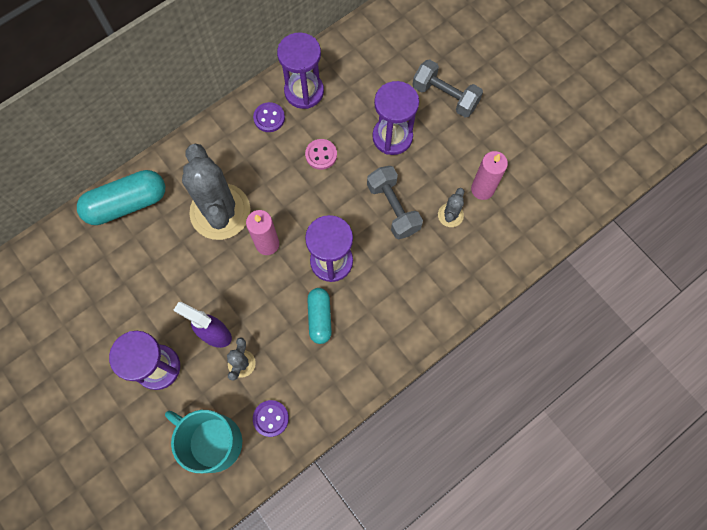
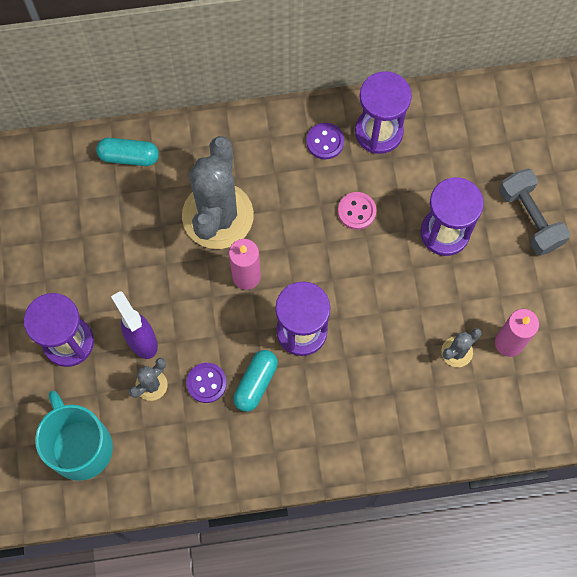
camera: 30 degrees right, 0 degrees up
(127, 204) = (129, 156): turquoise capsule -> turquoise capsule, size x0.61
(271, 418) = (149, 456): purple button -> purple button (206, 383)
(393, 208) = (399, 310): grey dumbbell -> none

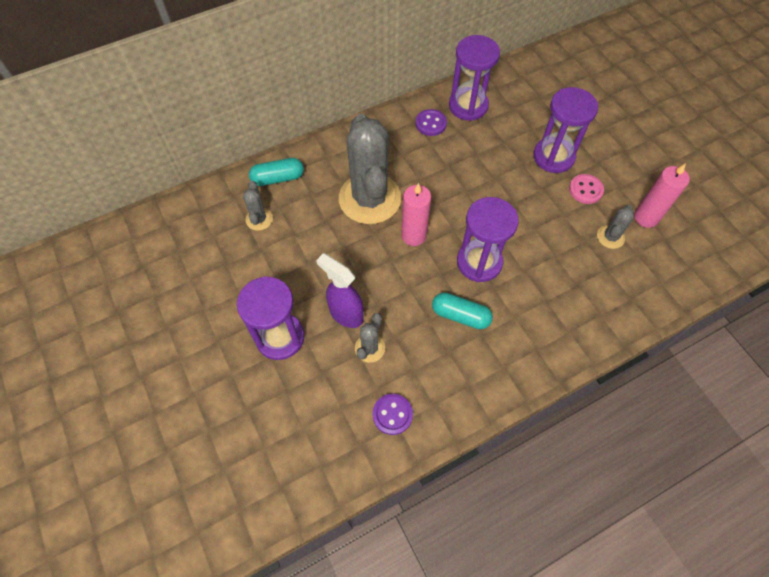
camera: 20 degrees left, 10 degrees down
(80, 446) = (325, 425): turquoise mug -> none
(92, 201) = (259, 219): none -> grey cactus
(206, 383) = (418, 330): purple button -> purple button (392, 414)
(255, 383) = (460, 315): turquoise capsule -> turquoise capsule turned 75 degrees counterclockwise
(356, 211) = (479, 162): pink button -> pink button (585, 190)
(530, 218) = (610, 129): grey dumbbell -> none

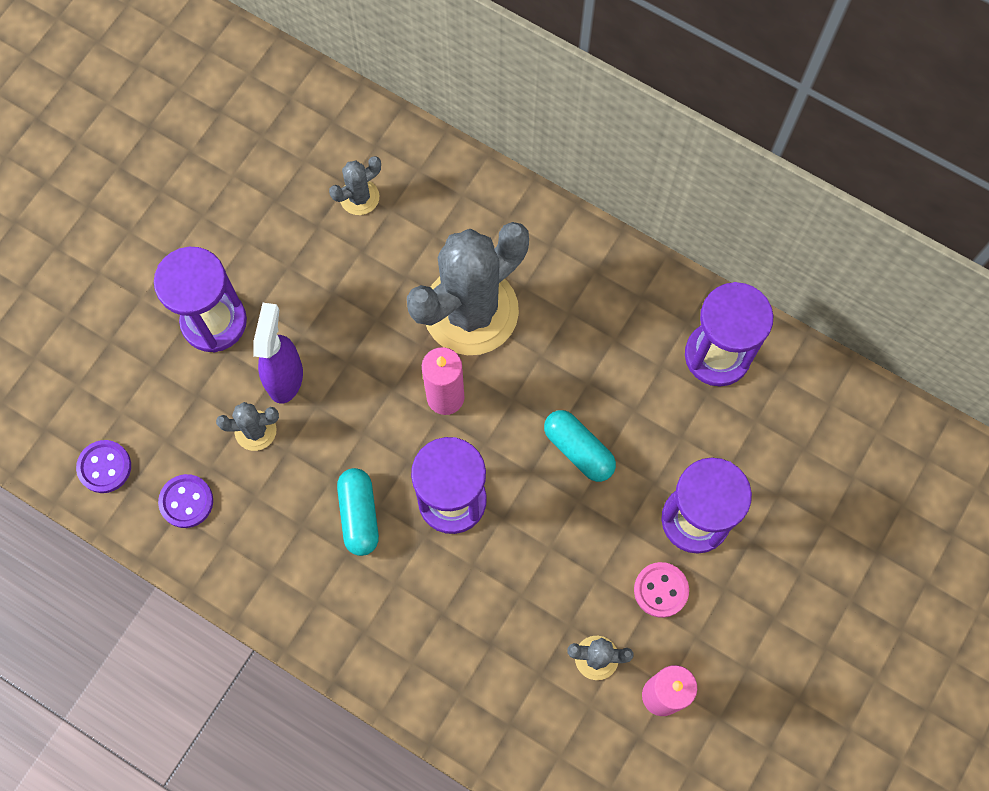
camera: 60 degrees right, 10 degrees up
(278, 178) = (434, 180): turquoise capsule -> turquoise capsule (578, 450)
(430, 123) = (650, 321): purple button -> purple button (104, 467)

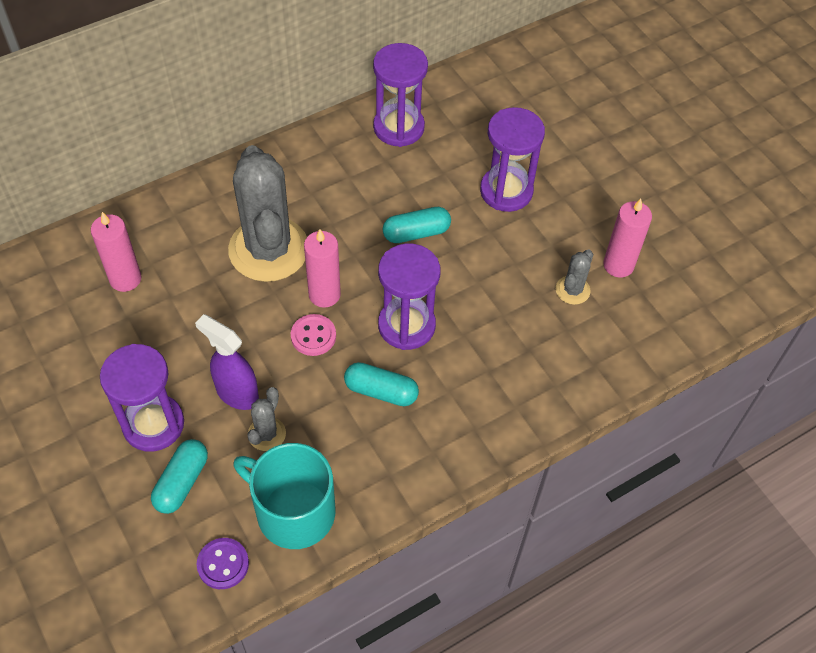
camera: 65 degrees left, 15 degrees down
(167, 383) = (182, 482): none -> turquoise capsule
(186, 501) = (294, 511): purple button -> turquoise mug
(359, 197) = (125, 279): grey cactus -> pink candle
(661, 590) = (544, 232): pink button -> pink button (313, 336)

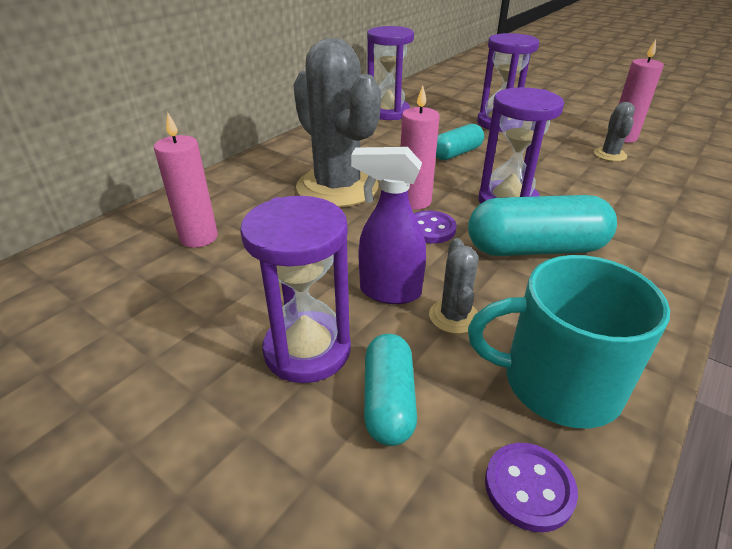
camera: 20 degrees left, 20 degrees down
(313, 336) = (430, 229): pink button -> purple button
(381, 391) = (535, 249): turquoise capsule -> turquoise capsule, size x1.64

